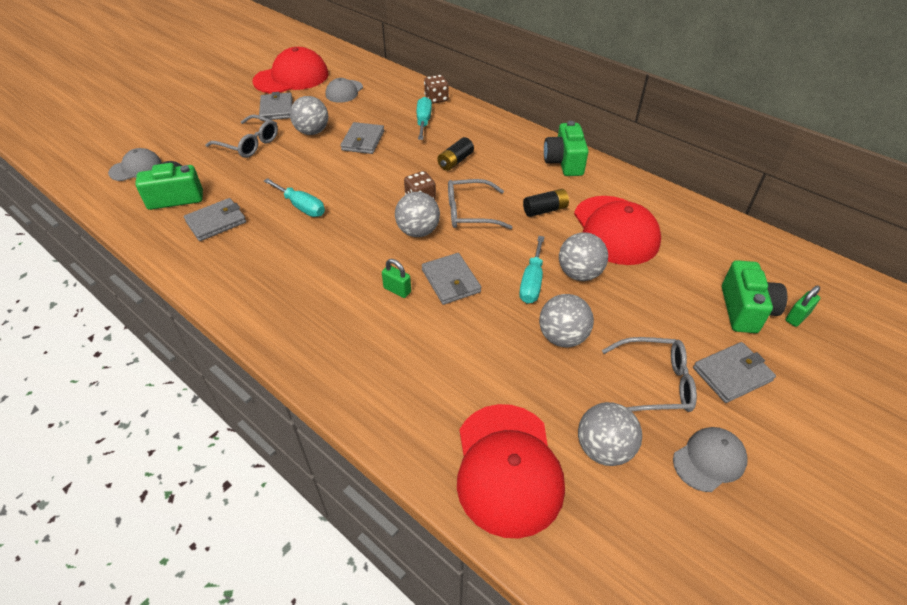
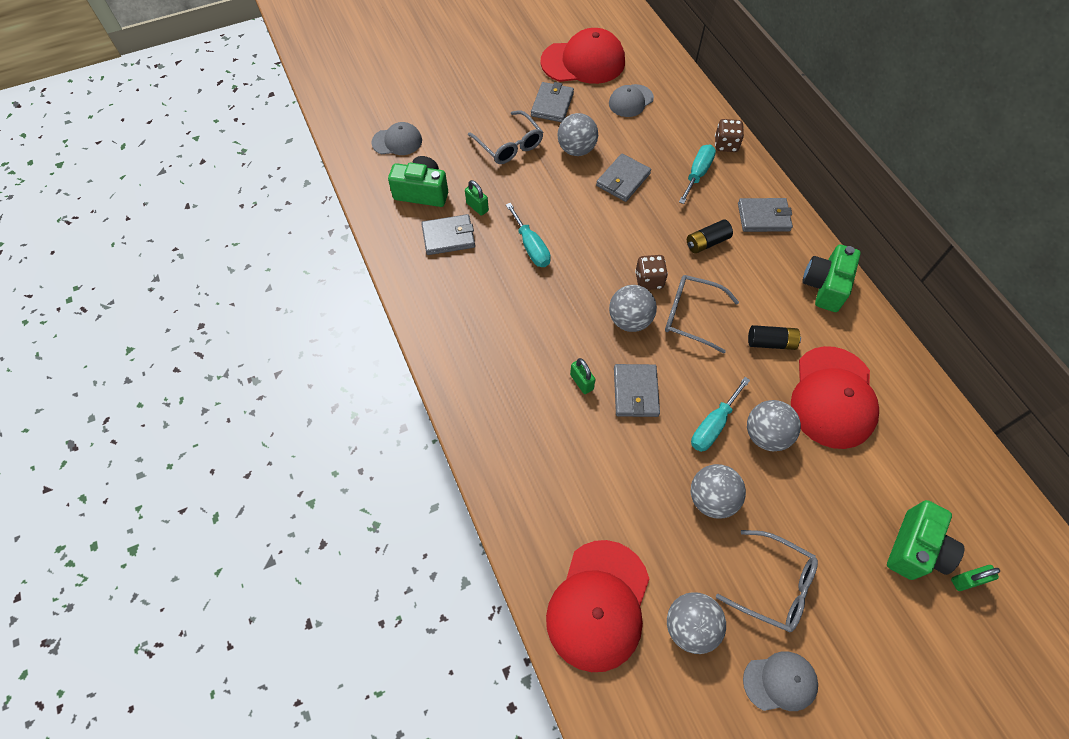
camera: 25 degrees right, 15 degrees up
(236, 193) = (477, 207): none -> green padlock
(732, 374) = (855, 610): grey wallet -> grey wallet (763, 217)

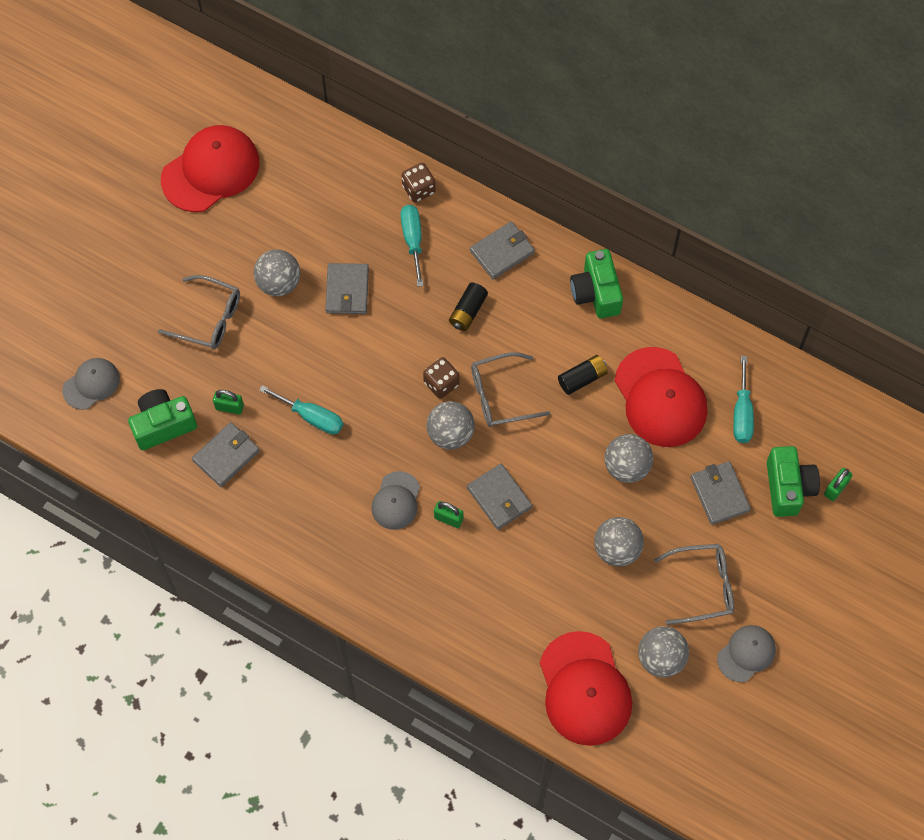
camera: 35 degrees left, 5 degrees up
(552, 104) = (216, 244): grey wallet -> grey wallet (719, 494)
(631, 101) = (293, 192): grey cap -> grey cap (396, 501)
(713, 425) = (580, 486): turquoise screwdriver -> turquoise screwdriver (742, 413)

